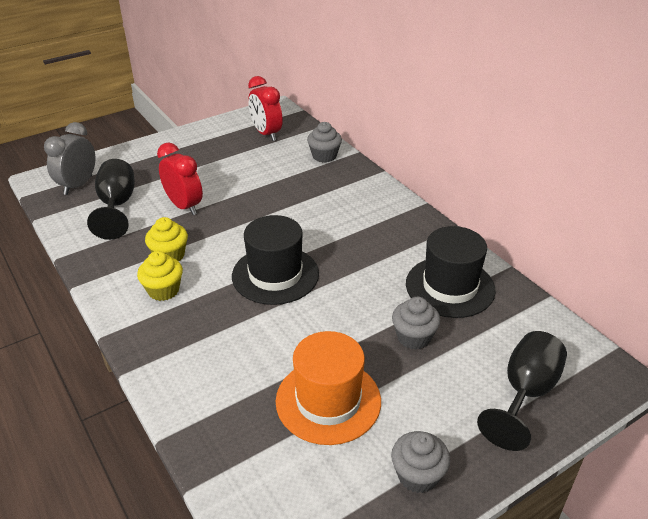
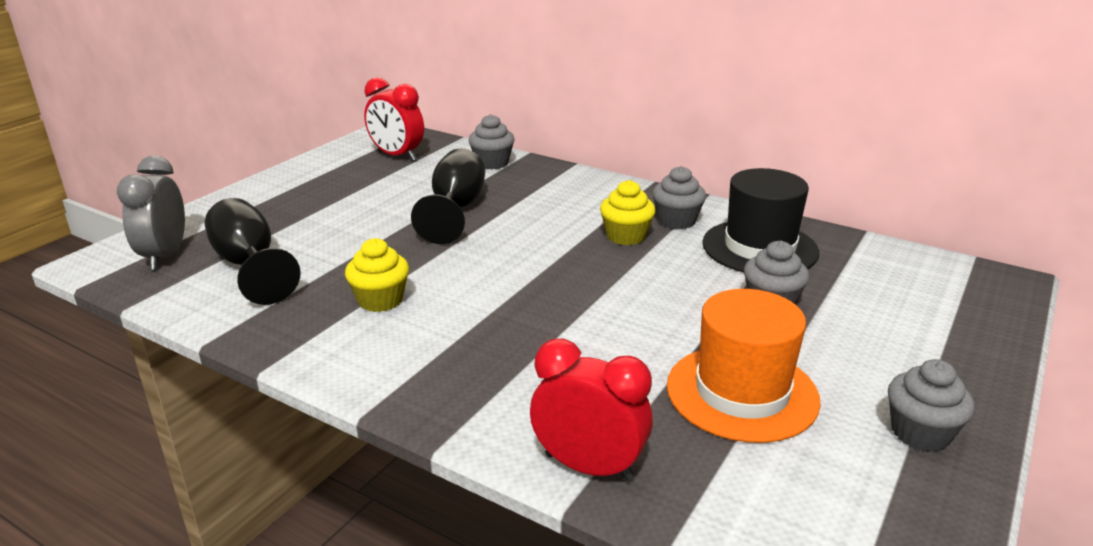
camera: 25 degrees left, 10 degrees down
(163, 290) = (407, 339): yellow cupcake -> yellow cupcake (626, 236)
(184, 206) = (352, 245): red clock -> red clock (589, 467)
(275, 275) = (546, 286): black hat -> none
(410, 244) = (676, 221): none -> grey cupcake
(525, 393) = (939, 320): black goblet -> black goblet (456, 209)

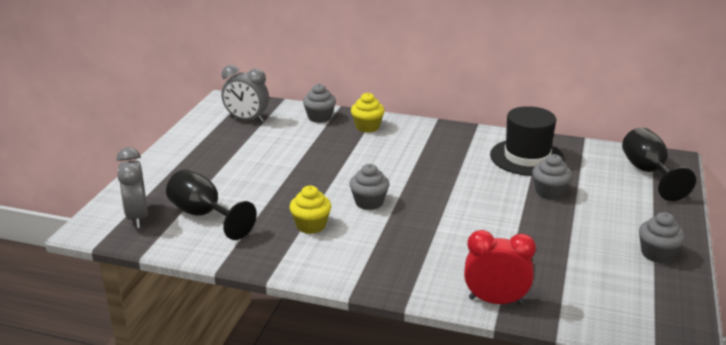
camera: 15 degrees left, 0 degrees up
(397, 156) = (247, 120): red clock -> grey clock
(456, 209) = (317, 156): black goblet -> black goblet (648, 172)
(626, 236) = (441, 160): yellow cupcake -> yellow cupcake (367, 127)
(676, 221) = (467, 145): grey cupcake -> grey cupcake (369, 202)
(742, 393) = (557, 247): orange hat -> none

